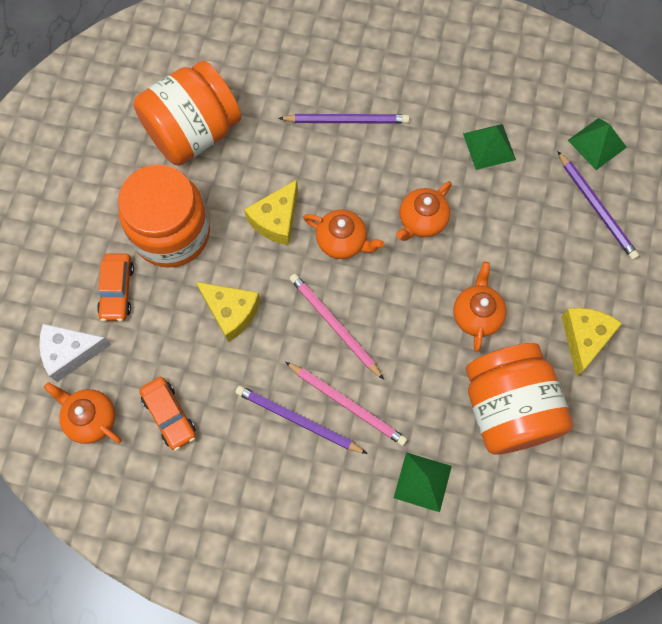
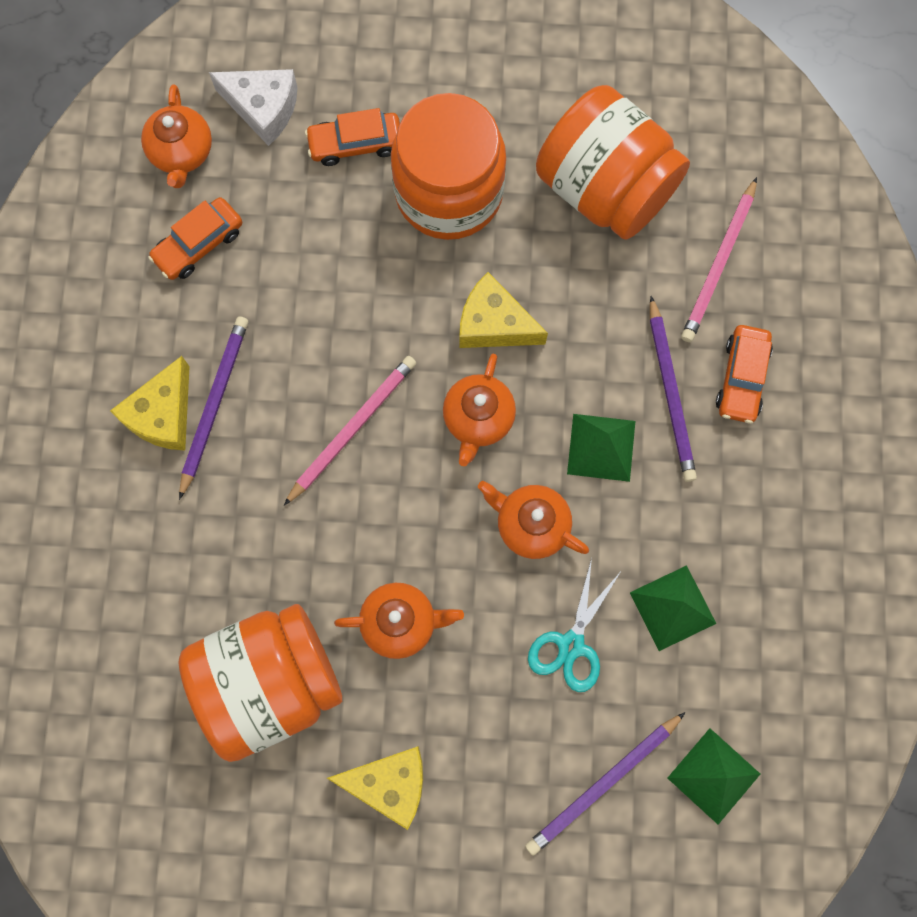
camera: 80 degrees right, 5 degrees up
(70, 352) = (263, 108): white cheese -> white cheese turned 135 degrees clockwise
(91, 418) = (182, 152): orange teapot -> orange teapot turned 150 degrees clockwise
(231, 312) = (349, 291): yellow cheese -> yellow cheese (163, 415)
(344, 78) = (741, 378): none -> orange car
(347, 404) = (245, 464): pink pencil -> pink pencil (719, 264)
(422, 481) = (153, 579): green pyramid -> green pyramid (601, 447)
(505, 210) = (571, 645): none -> turquoise scissors

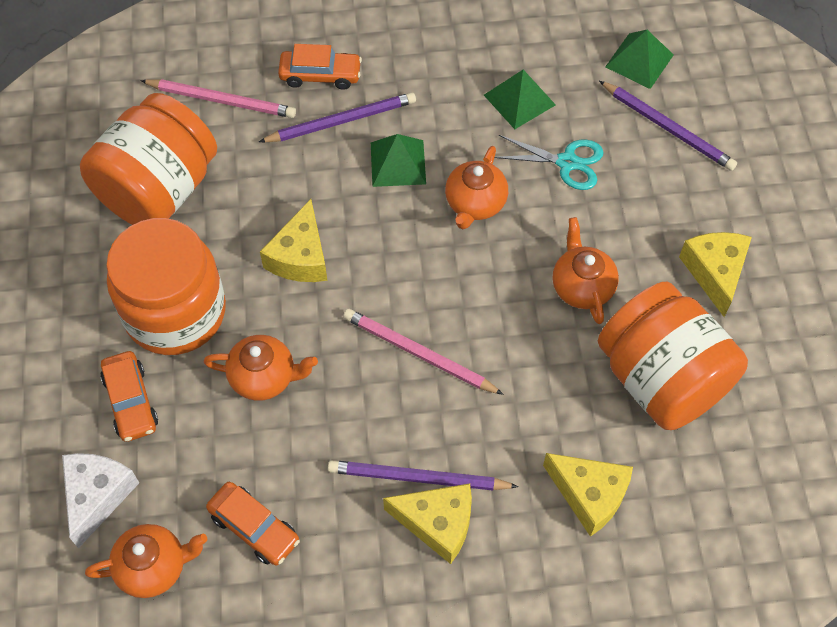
camera: 100 degrees left, 15 degrees down
(157, 571) = (589, 495): none -> yellow cheese
(478, 418) = (390, 256): orange teapot -> orange teapot (264, 377)

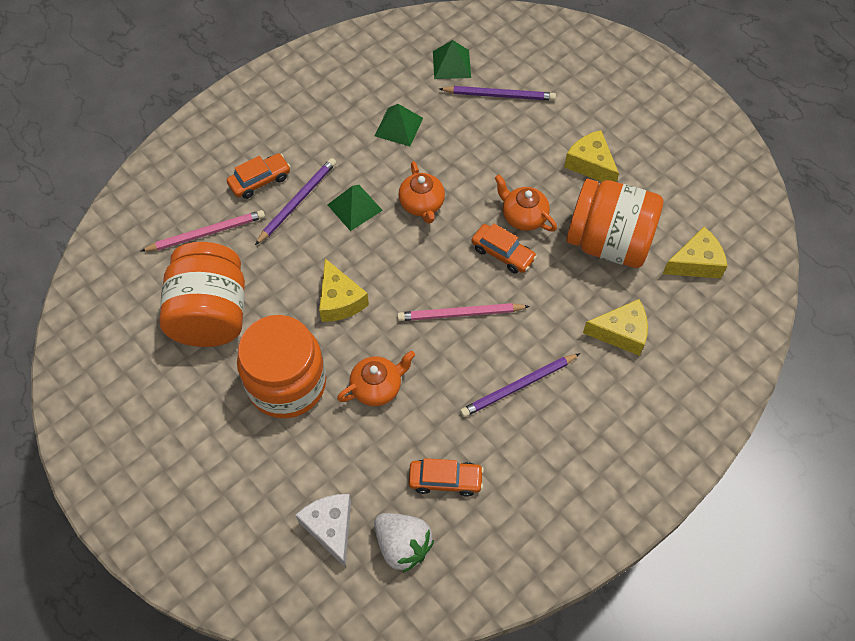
camera: 35 degrees left, 0 degrees up
(131, 401) = (304, 456): orange car -> orange car (502, 253)
(153, 567) = (402, 545): orange teapot -> white strawberry
(437, 523) = (550, 405): yellow cheese -> yellow cheese (695, 263)
(567, 162) = (457, 149): turquoise scissors -> none

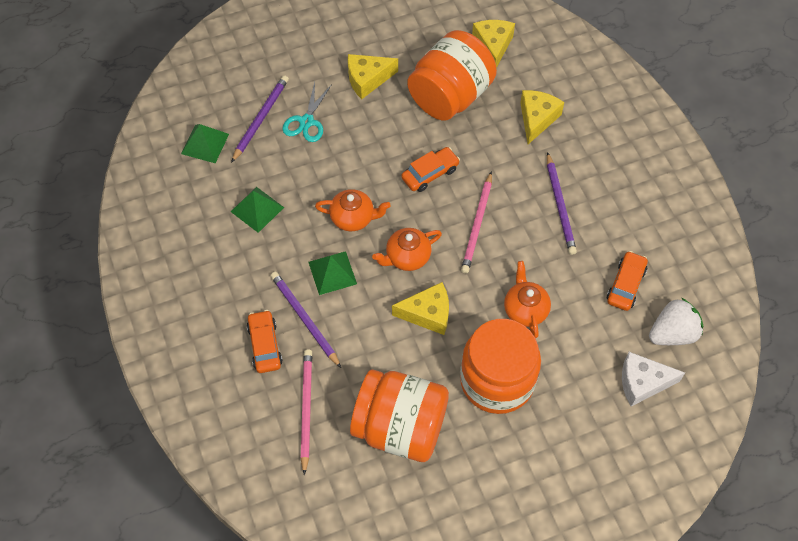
camera: 70 degrees left, 0 degrees up
(514, 131) = (306, 121): none -> turquoise scissors
(523, 216) = (399, 146): orange teapot -> orange teapot (407, 257)

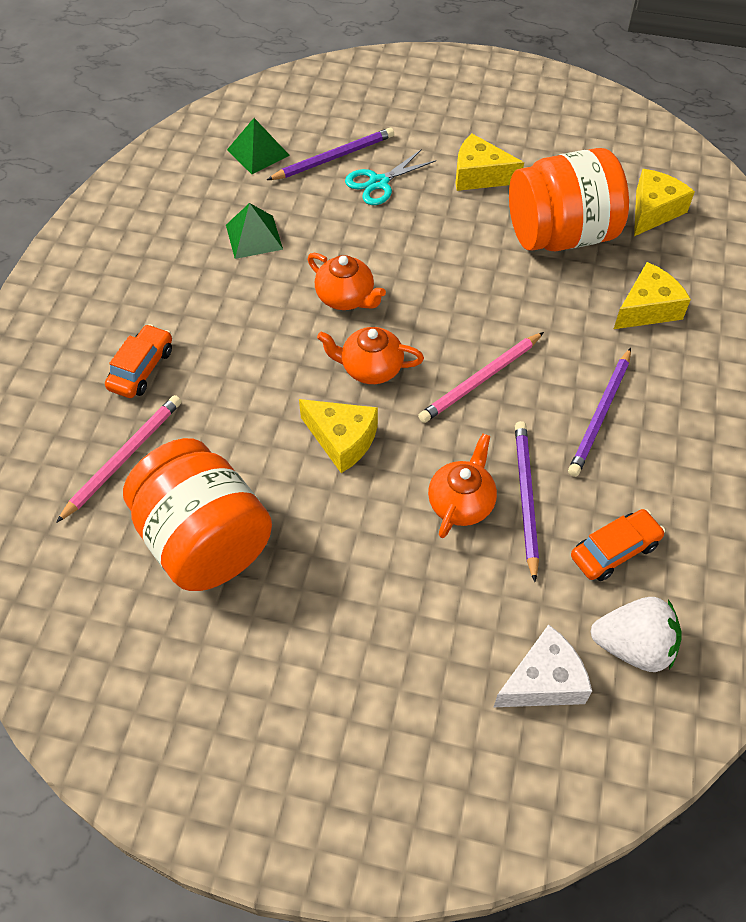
camera: 35 degrees right, 5 degrees down
(304, 319) = (205, 367): purple pencil -> purple pencil (525, 498)
(332, 273) = (275, 338): green pyramid -> none
(430, 174) = (470, 299): orange car -> none
(497, 380) = (359, 561): orange jar -> none
(642, 383) = (543, 681): white cheese -> white cheese turned 120 degrees clockwise

